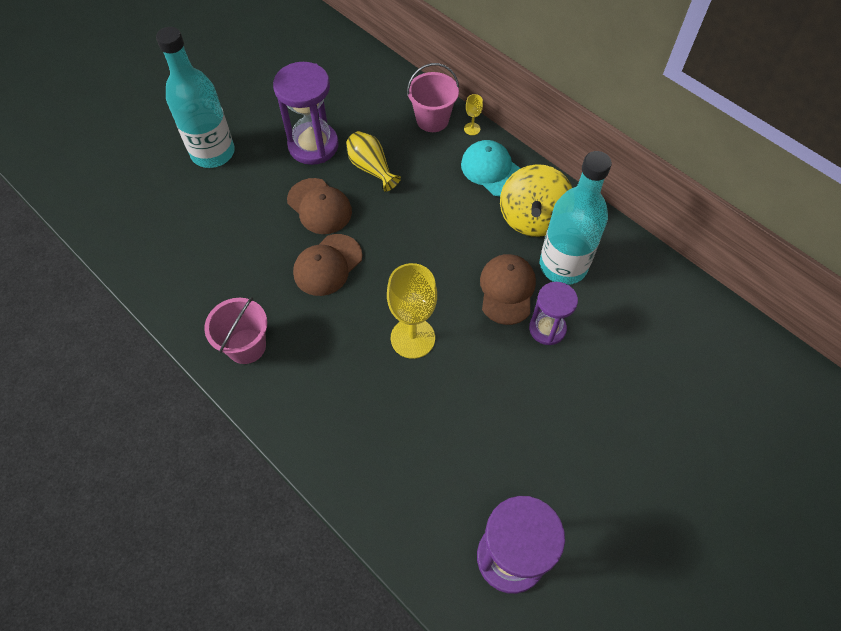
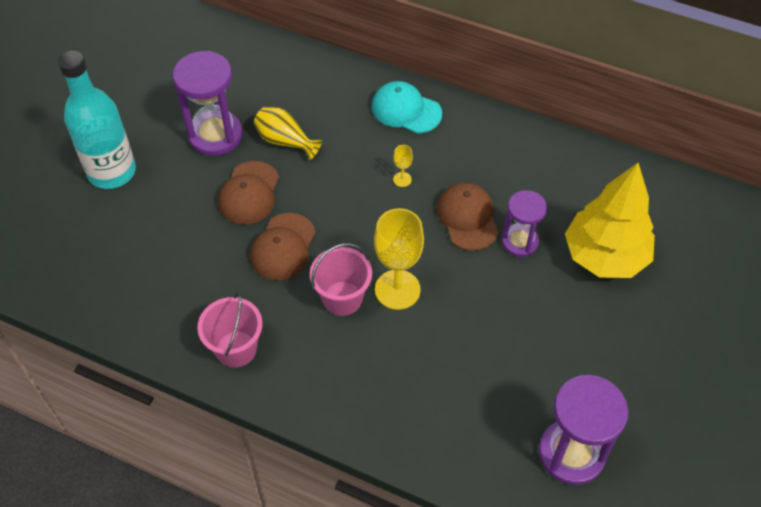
camera: 20 degrees left, 5 degrees down
(319, 206) = (249, 193): brown cap -> brown cap turned 75 degrees clockwise
(432, 120) = (325, 77): pink bucket -> pink bucket (342, 298)
(472, 129) = (369, 75): yellow goblet -> yellow goblet (402, 179)
(532, 218) = (463, 144): yellow spinning top -> none
(563, 266) = (510, 180): turquoise bottle -> none
(625, 369) = (604, 256): none -> yellow tree

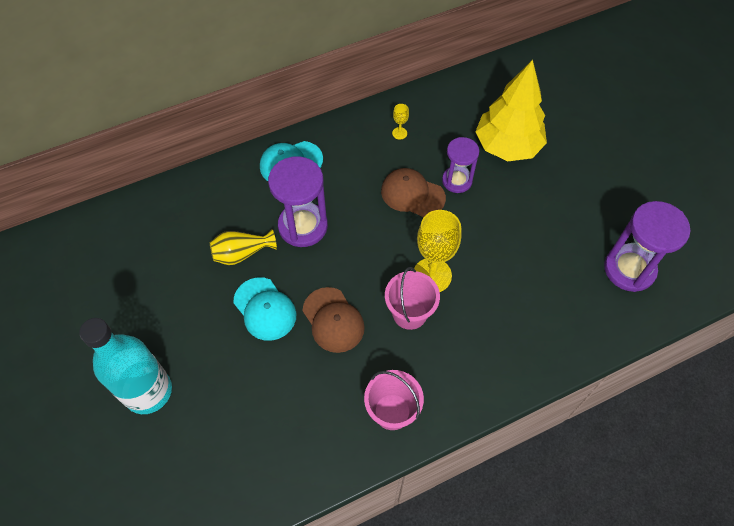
camera: 50 degrees left, 5 degrees up
(215, 135) = (189, 294): purple hourglass -> purple hourglass (303, 226)
(249, 193) = (265, 309): brown cap -> turquoise cap
(402, 179) = (346, 207): yellow goblet -> yellow goblet (399, 133)

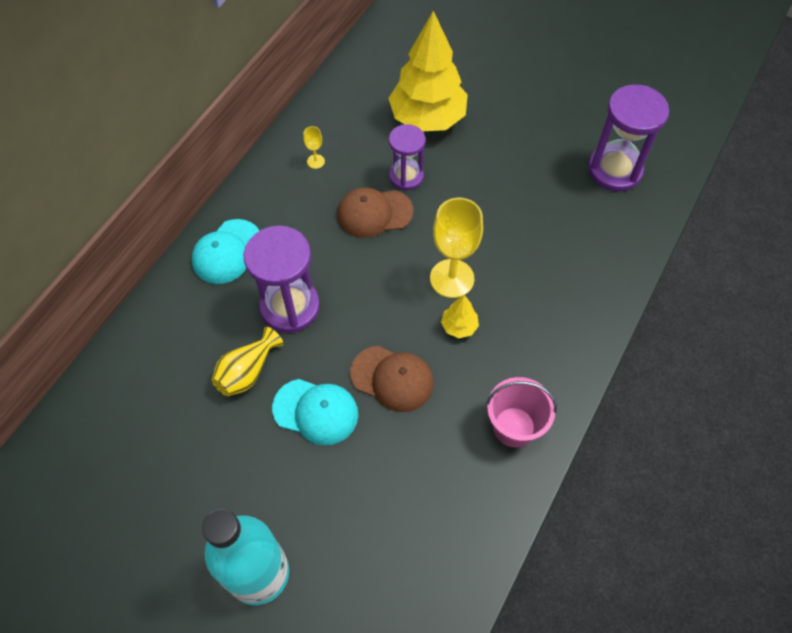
camera: 35 degrees left, 0 degrees up
(409, 313) = (459, 326): pink bucket -> yellow tree

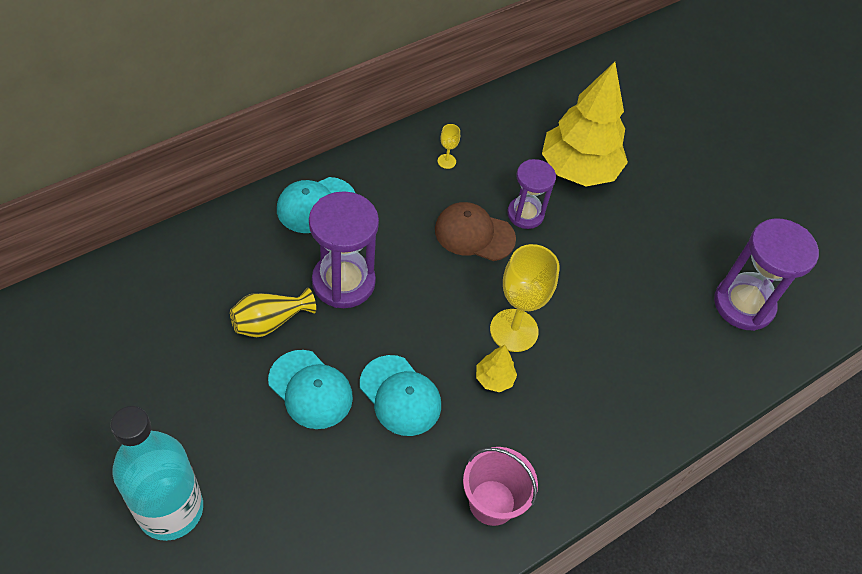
camera: 20 degrees right, 5 degrees down
(392, 378) = (400, 396): brown cap -> turquoise cap

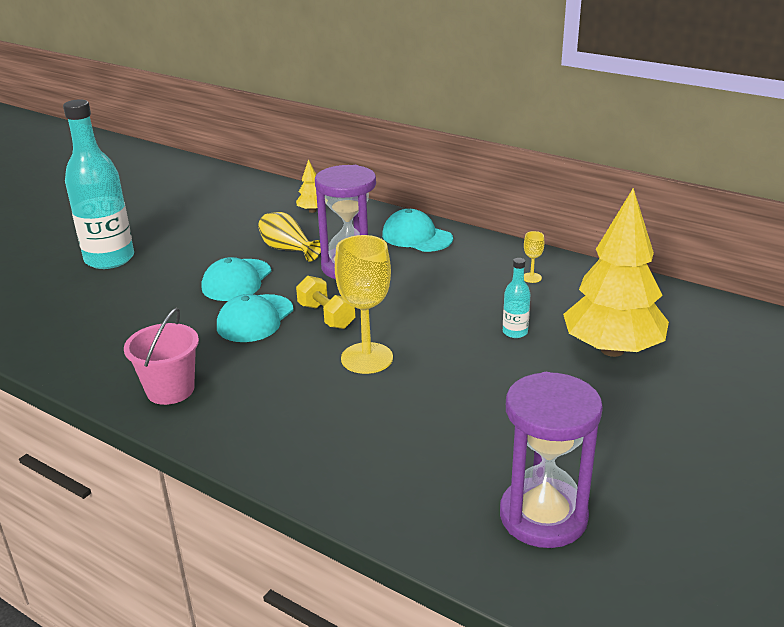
camera: 75 degrees right, 25 degrees down
(427, 335) = (326, 316): none -> yellow dumbbell
(474, 234) = (461, 311): brown cap -> none
(494, 379) = (303, 360): yellow tree -> yellow tree (312, 211)
(525, 214) = (515, 332): purple hourglass -> turquoise bottle

